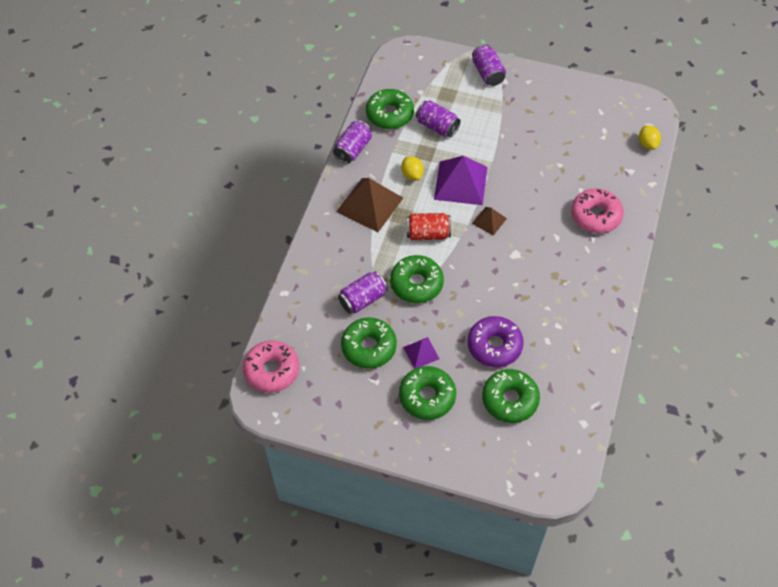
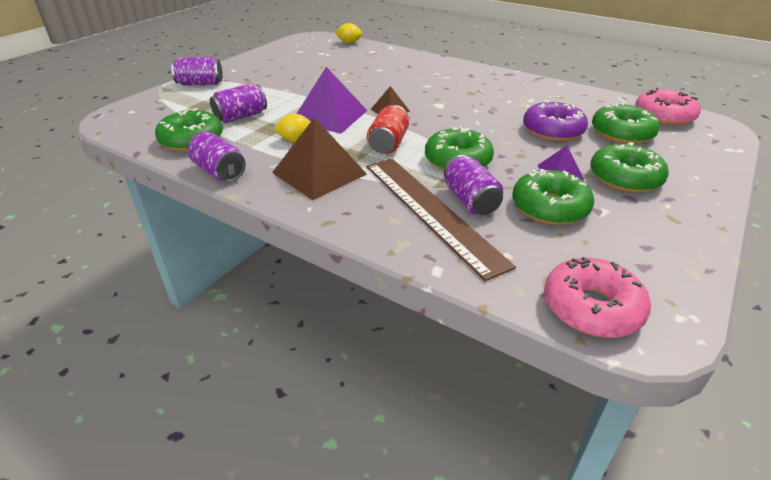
camera: 75 degrees left, 20 degrees down
(343, 279) = (431, 211): none -> brown ruler
(596, 216) = (412, 68): pink donut -> pink donut (663, 116)

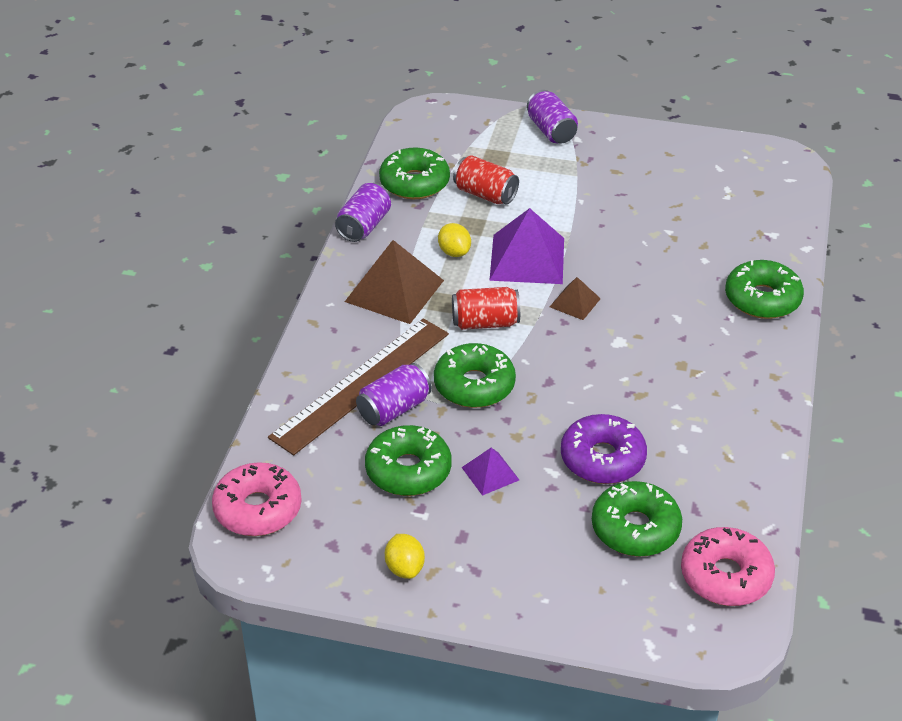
camera: 70 degrees right, 5 degrees up
(241, 117) = (485, 194): purple can -> red can
(349, 42) = (792, 202): yellow lemon -> yellow lemon (405, 568)
(625, 178) = (505, 531): green donut -> green donut (762, 299)

